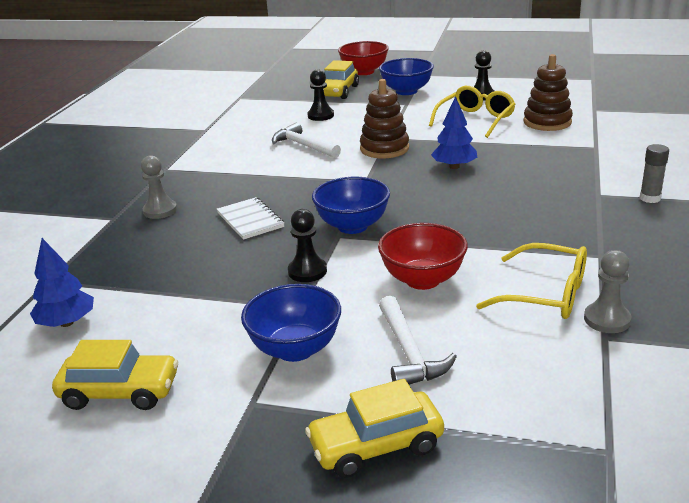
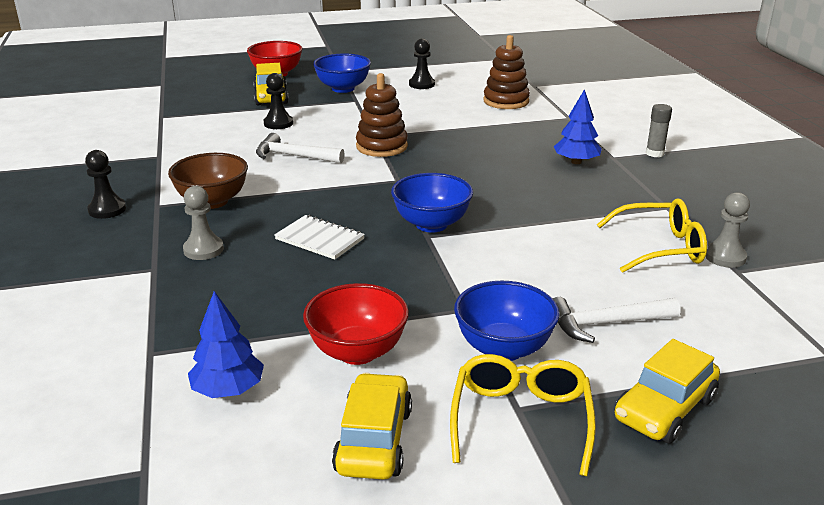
camera: 30 degrees left, 0 degrees up
(120, 392) = (374, 440): yellow car -> yellow car turned 60 degrees counterclockwise
(205, 173) = (212, 201): none -> brown bowl
(307, 271) = (435, 275): black pawn -> black pawn (107, 210)
(409, 352) = (606, 324): white hammer -> white hammer turned 120 degrees clockwise
(422, 280) = (548, 259): red bowl -> red bowl (357, 352)
(454, 166) = (466, 153): blue tree -> blue tree (576, 162)
(475, 120) = (440, 107): yellow glasses -> yellow glasses (521, 419)

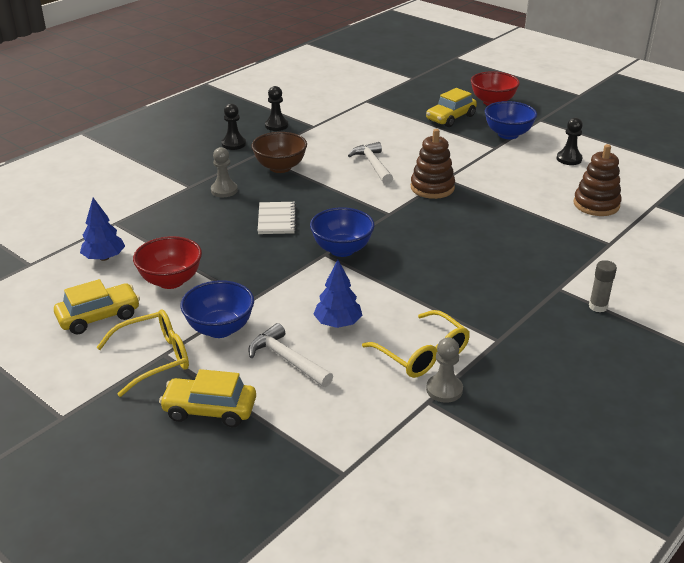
camera: 55 degrees right, 5 degrees up
(278, 123) = (413, 139): black pawn -> black pawn (276, 125)
(576, 162) = (523, 274): blue tree -> blue tree (338, 323)

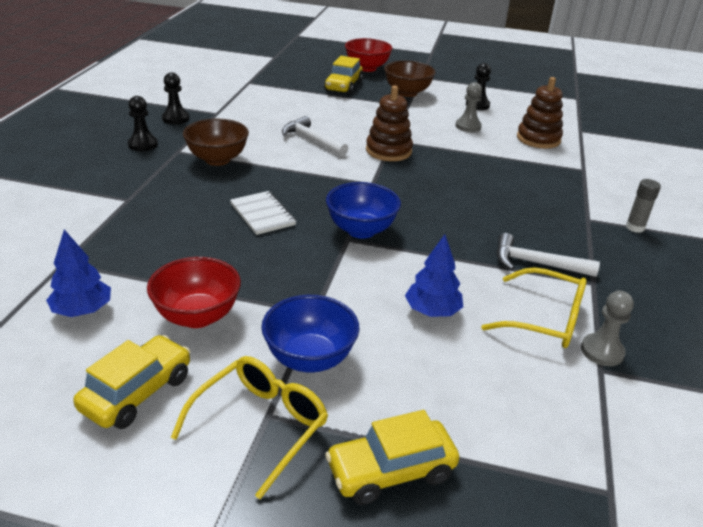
camera: 30 degrees left, 0 degrees up
(224, 190) = (174, 195): grey pawn -> grey pawn (468, 126)
(287, 359) = (419, 371): white hammer -> white hammer (536, 263)
(508, 134) = (407, 93): blue bowl -> brown bowl

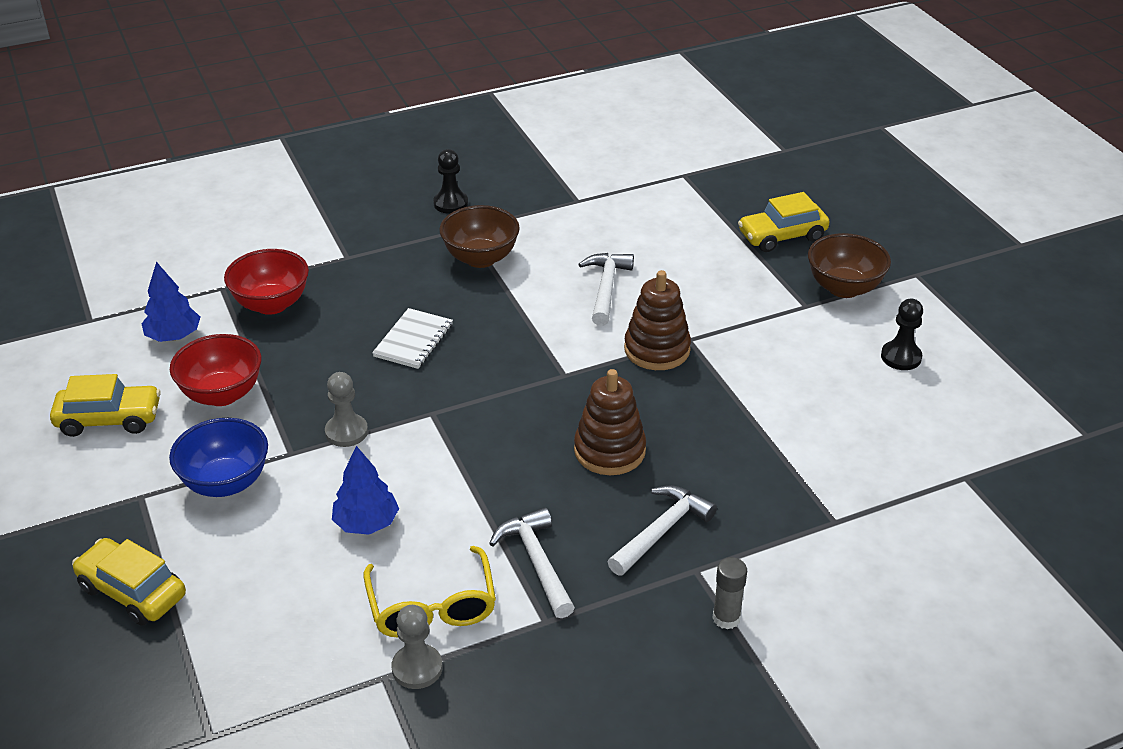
camera: 55 degrees right, 5 degrees up
(175, 118) = (528, 187): black pawn -> none
(261, 425) = (126, 498): yellow glasses -> none
(361, 230) = (458, 413): blue bowl -> none
(367, 68) = (869, 224): red bowl -> red bowl (271, 304)
(468, 126) = (818, 377): grey pawn -> grey pawn (346, 432)
(538, 139) = (873, 449): brown stacking toy -> brown stacking toy (609, 450)
(546, 214) = (661, 531): none -> white hammer

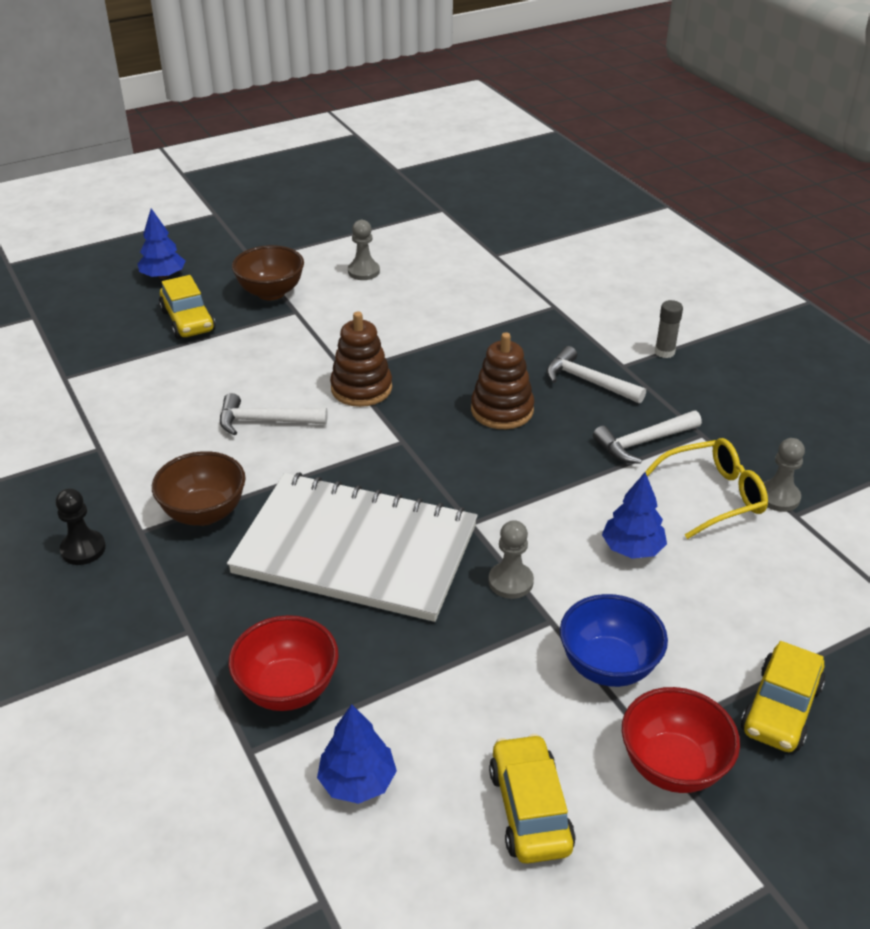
camera: 95 degrees left, 0 degrees up
(222, 394) = (466, 702): red bowl -> red bowl (672, 766)
(413, 340) = (356, 550): white notebook -> white notebook, size x2.49
(869, 216) = (163, 276): none -> blue tree
(901, 357) = (363, 271): black pawn -> grey pawn

